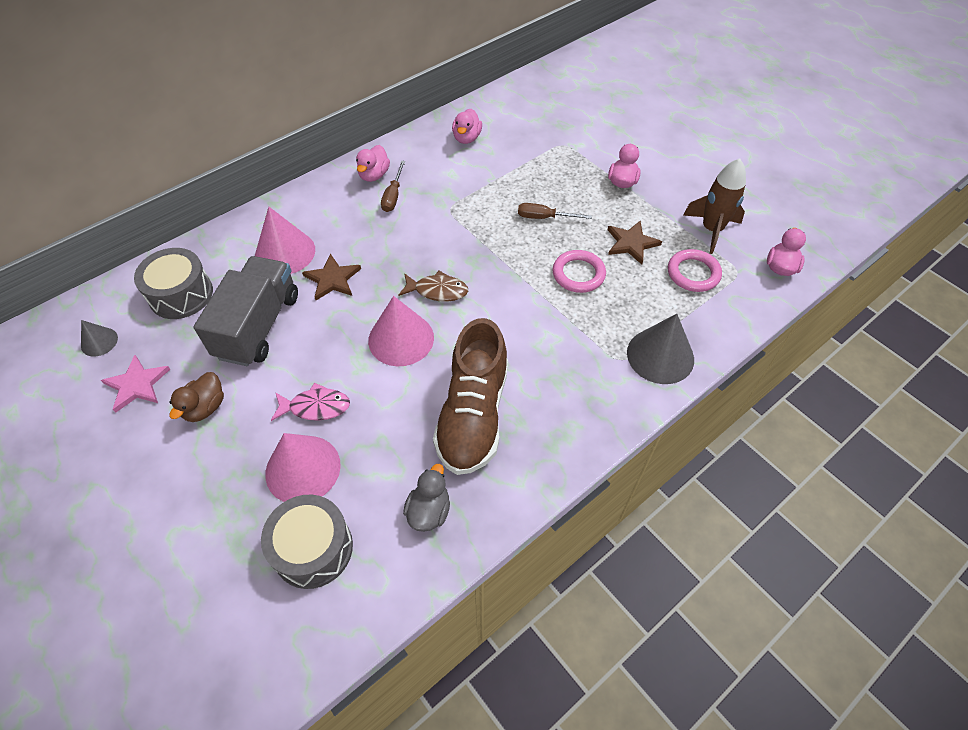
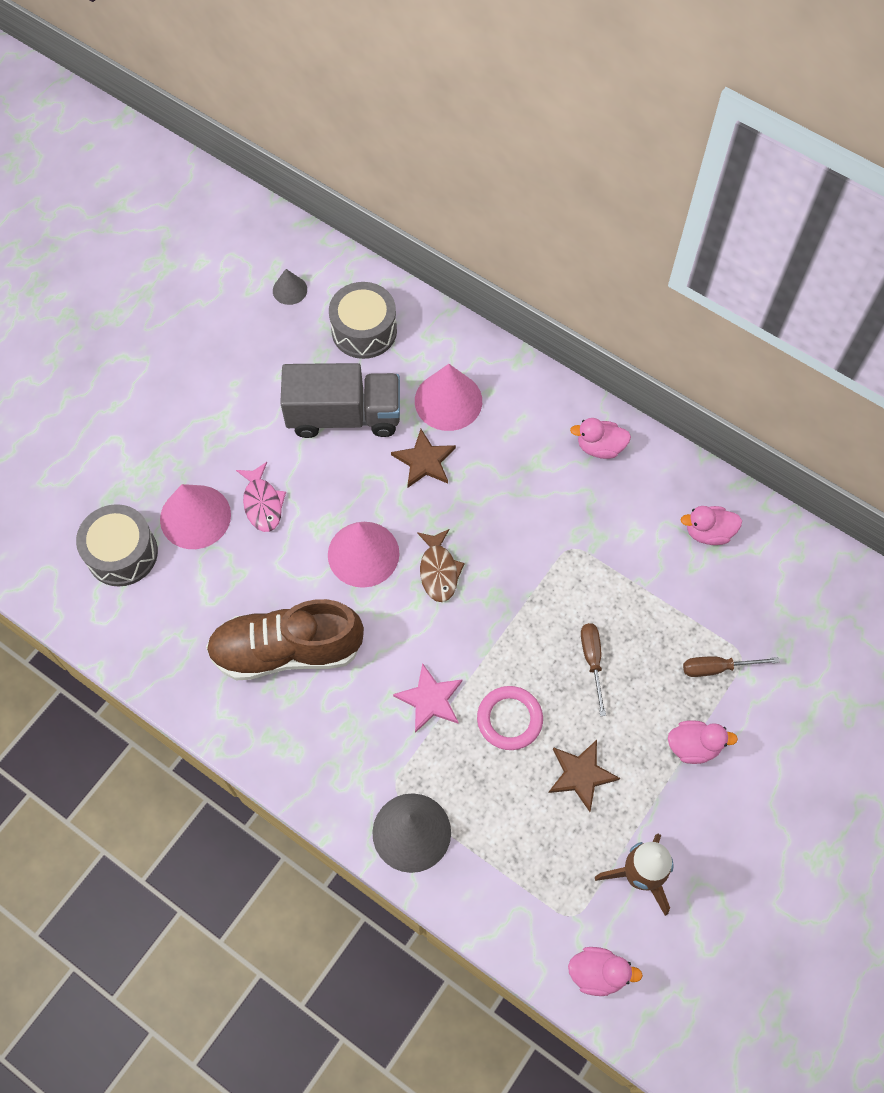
camera: 75 degrees right, 10 degrees up
(137, 385) = (251, 343): pink star -> pink star (430, 699)
(205, 407) = (240, 410): brown duck -> none
(393, 196) = (571, 479): brown screwdriver -> brown screwdriver (717, 668)
(429, 511) = (175, 638): grey duck -> none
(693, 273) = (552, 858): pink ring -> none

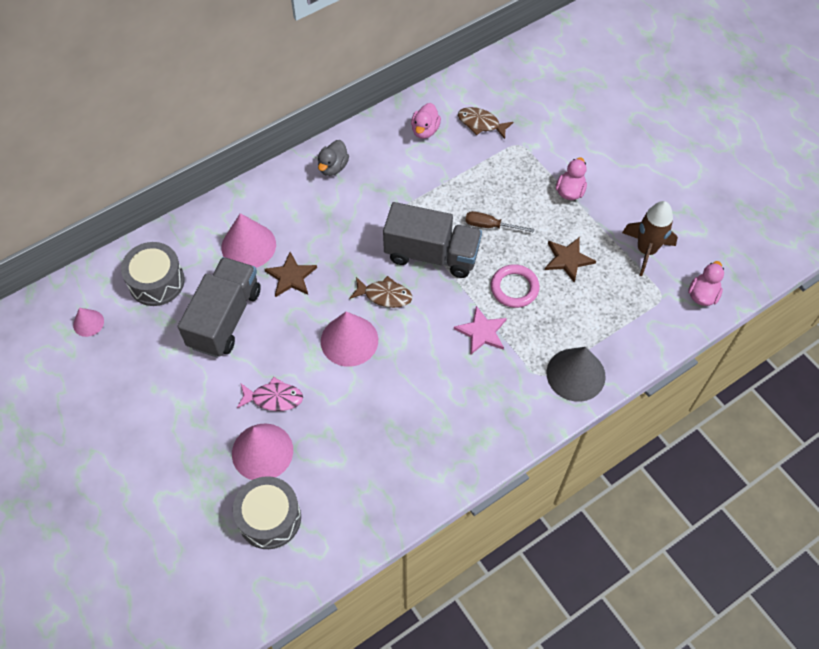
camera: 70 degrees left, 5 degrees down
(287, 650) = (406, 416): brown shoe -> none
(290, 290) = (88, 323): grey cone -> pink cone
(519, 604) = (432, 254): none -> grey truck
(600, 447) = (333, 167): pink duck -> grey duck
(717, 668) = (521, 160): brown screwdriver -> none
(753, 598) = (481, 124): none -> brown fish

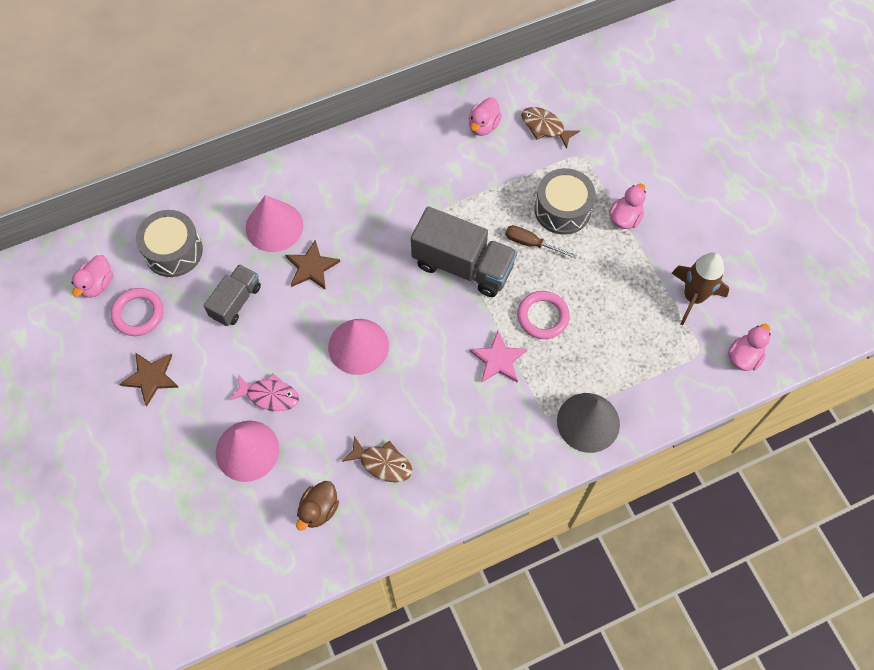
camera: 10 degrees right, 5 degrees up
(88, 323) = (97, 284): pink cone -> pink duck
(133, 343) = (138, 314): none -> pink ring
(225, 318) = (236, 301): grey truck -> grey truck, size x0.59
(269, 518) = (241, 522): grey drum -> grey drum (562, 209)
(333, 167) = (378, 153): grey duck -> none
(341, 494) = (319, 509): none -> brown duck
(384, 295) = (404, 303): brown fish -> brown fish (382, 463)
(568, 259) = (607, 294): brown star -> brown star (151, 377)

